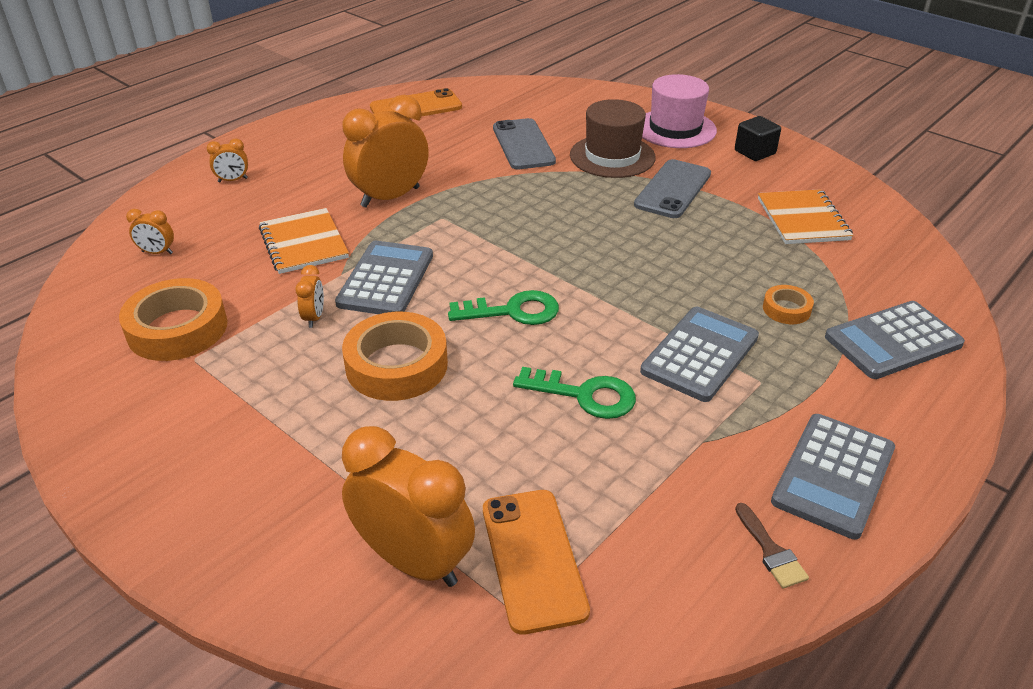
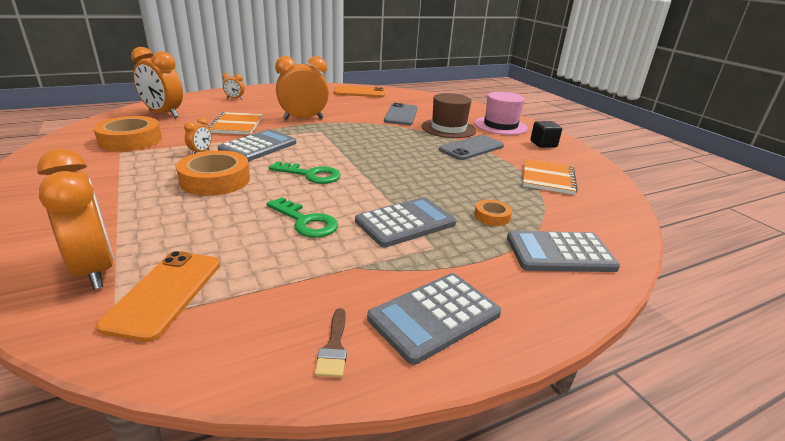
camera: 20 degrees right, 10 degrees down
(157, 252) = (163, 114): orange clock -> orange clock, size x2.24

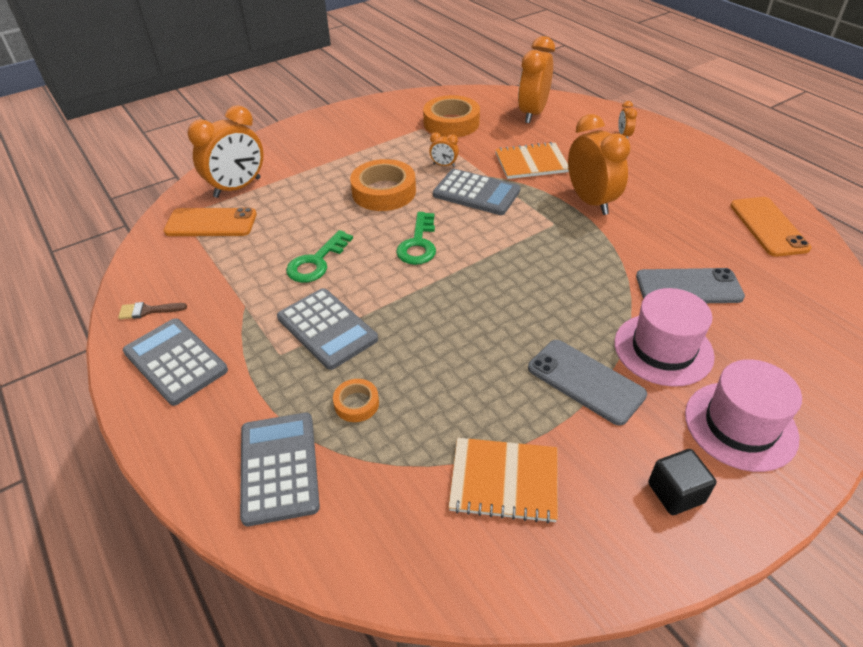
camera: 85 degrees right, 15 degrees up
(448, 128) = (663, 349): brown hat -> pink hat

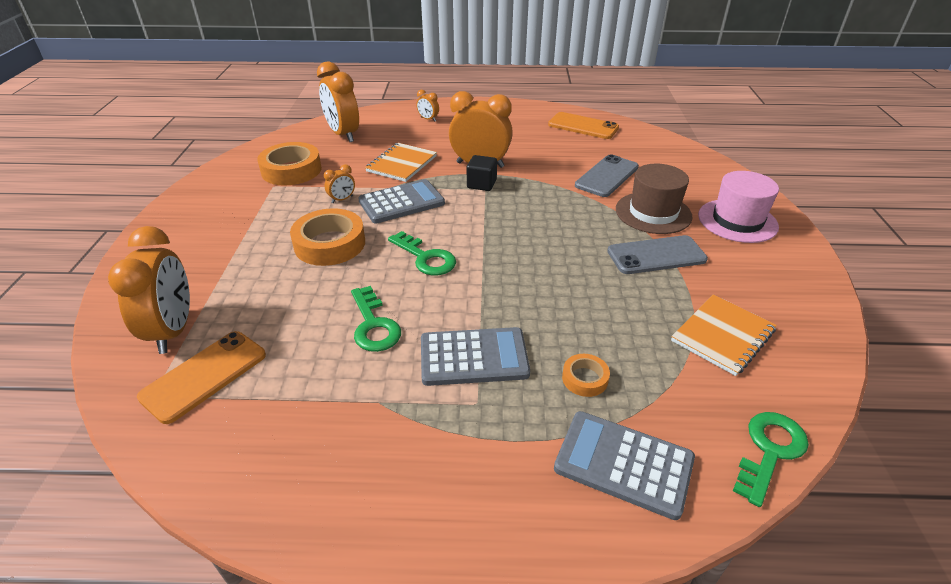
camera: 55 degrees left, 5 degrees down
(148, 311) = (289, 491): brown brush -> none
(175, 361) = (404, 494): grey calculator -> none
(367, 570) = (770, 451): none -> green key
(663, 349) = (653, 213): pink hat -> brown hat
(675, 493) = (775, 270): black cube -> black cube (481, 184)

